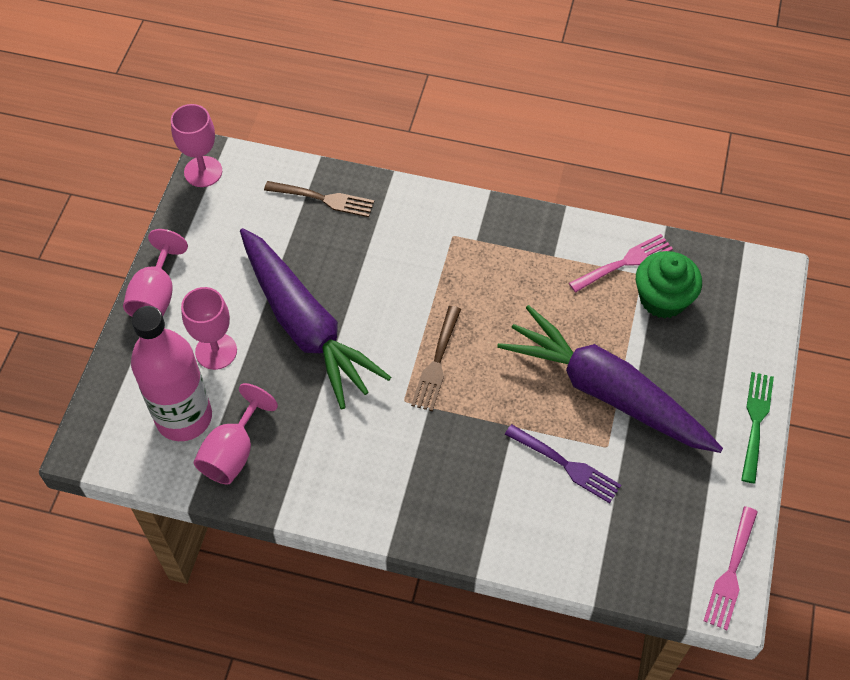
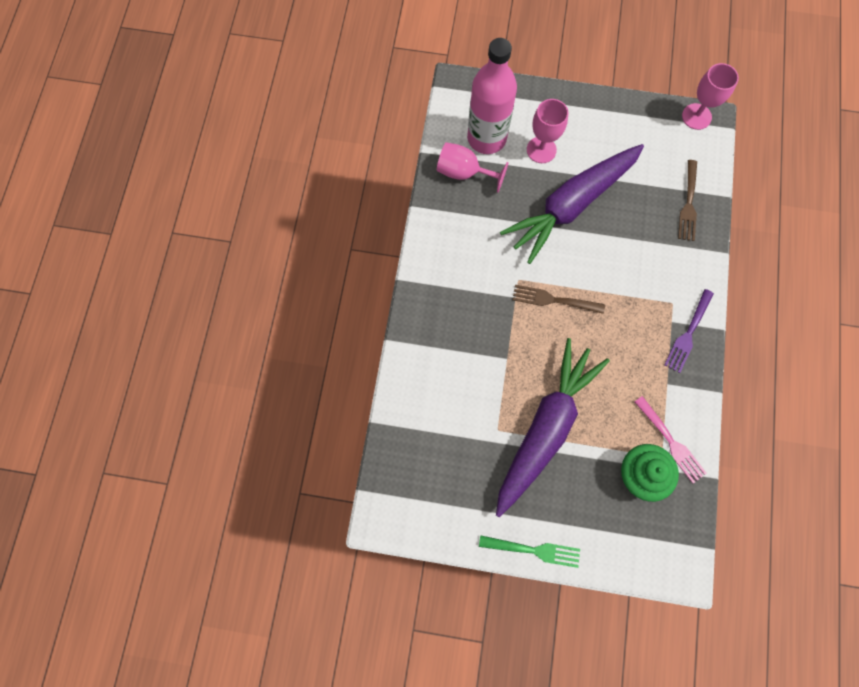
camera: 85 degrees right, 15 degrees up
(156, 295) = (581, 104): pink goblet -> none
(565, 465) = (479, 398): purple fork -> purple fork (688, 333)
(731, 571) = (404, 524): pink fork -> none

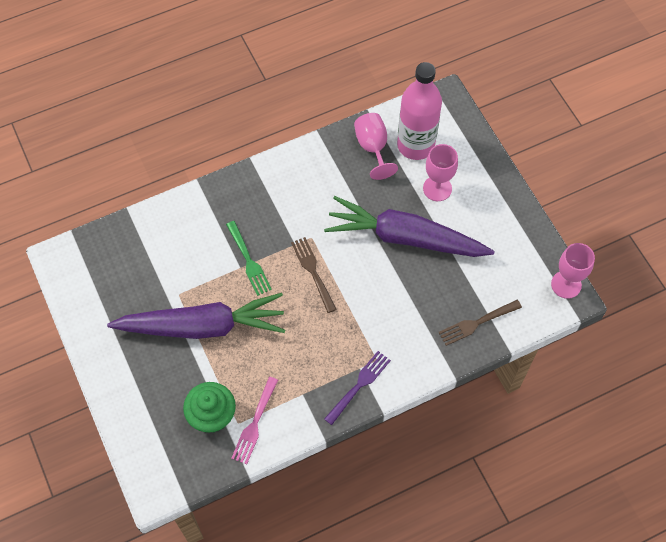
camera: 55 degrees right, 10 degrees down
(533, 550) = (101, 372): green fork -> green fork (248, 260)
(688, 333) = (359, 386): purple fork -> purple fork turned 135 degrees clockwise

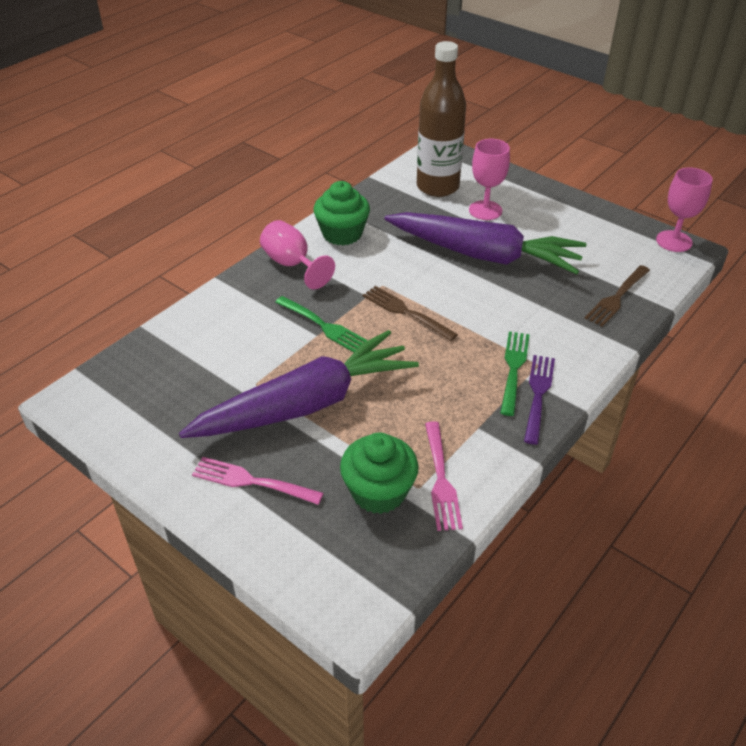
camera: 25 degrees left, 20 degrees down
(141, 373) = (253, 481): none -> pink fork
(310, 170) = (342, 234): none -> green cupcake
(356, 357) = (514, 369): none -> green fork
(373, 147) = (395, 200): pink goblet -> pink goblet (292, 264)
(405, 238) = (484, 255): purple carrot -> purple carrot turned 150 degrees counterclockwise
(415, 145) = (437, 187): pink bottle -> brown bottle

